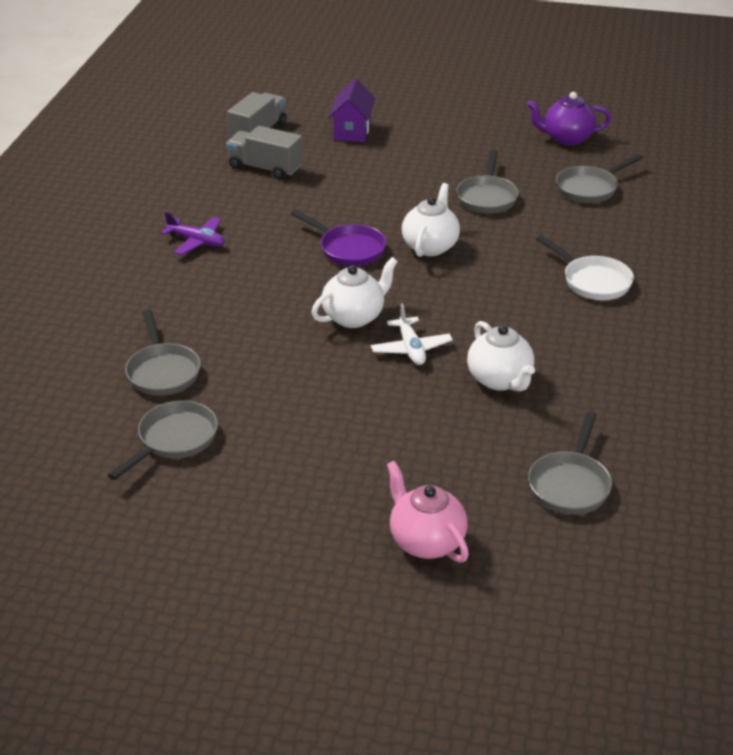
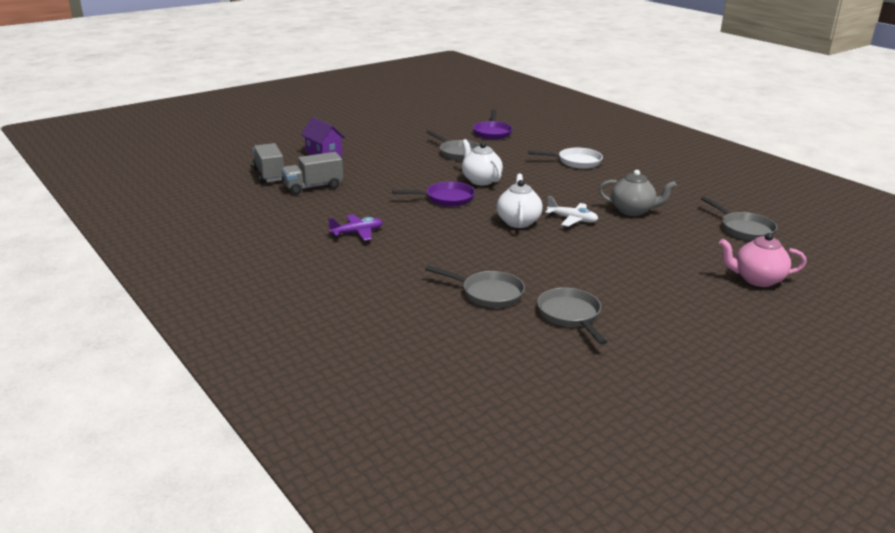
camera: 50 degrees left, 10 degrees down
(500, 380) = (633, 211): white teapot -> grey teapot
(566, 138) = (437, 120): purple teapot -> none
(589, 188) = (492, 132): grey pan -> purple pan

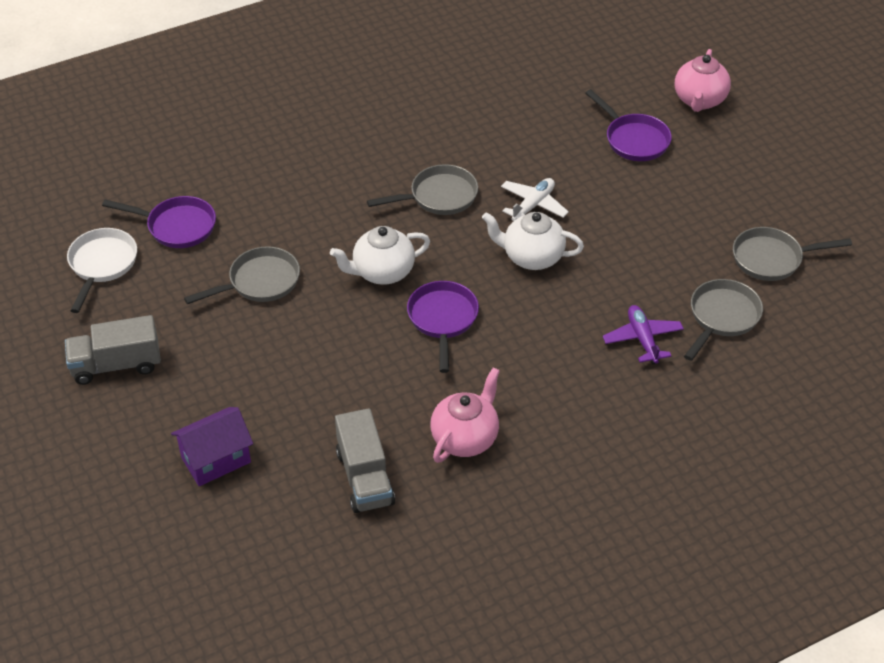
camera: 80 degrees left, 20 degrees up
(269, 175) = (295, 540): grey truck -> grey truck (116, 365)
(346, 210) = (465, 438): none -> pink teapot
(357, 233) = (546, 430): purple plane -> purple plane (642, 339)
(576, 162) = (335, 158): white pan -> white pan (102, 265)
(633, 211) = (515, 145): grey teapot -> none
(677, 253) = (634, 140): none -> purple pan
(744, 229) = (579, 71): grey pan -> grey pan (439, 196)

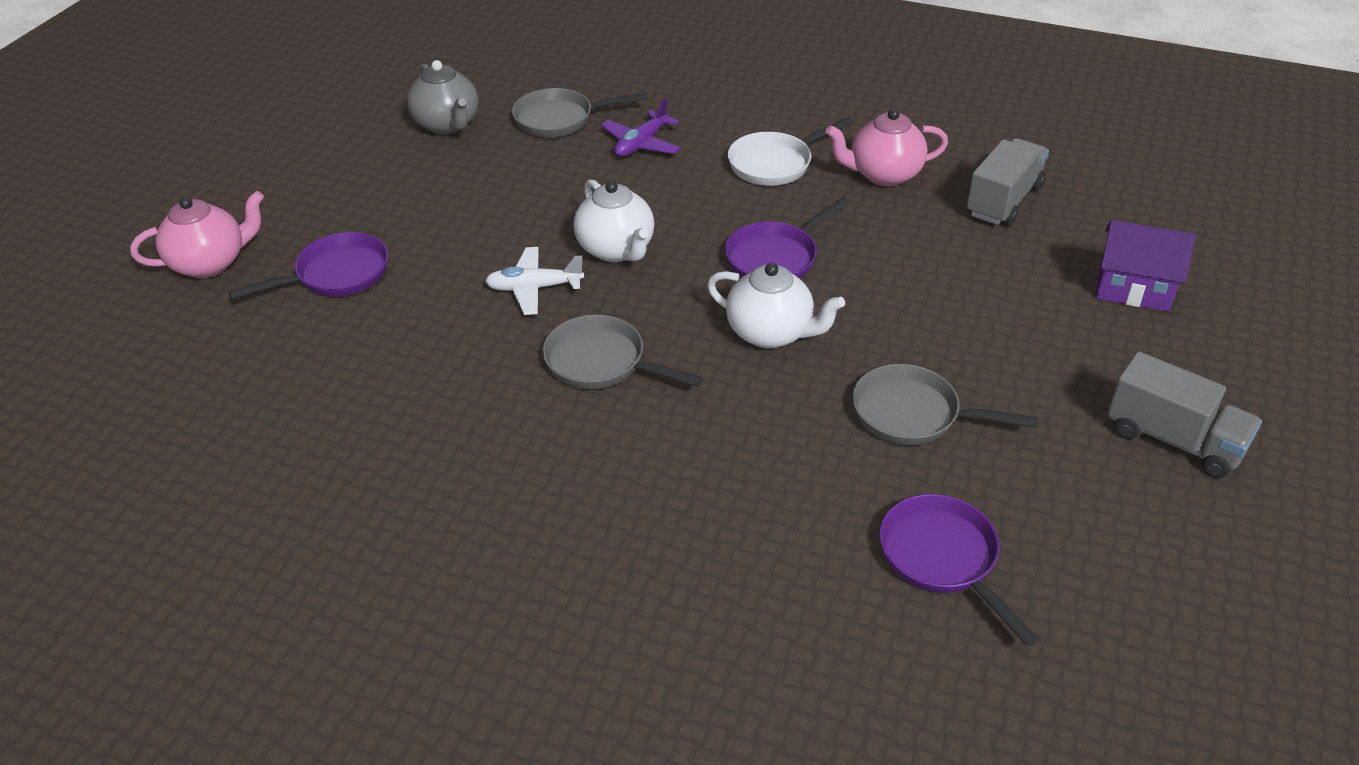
camera: 130 degrees left, 5 degrees down
(102, 265) = (1096, 580): white pan -> white pan (775, 164)
(634, 140) = (337, 275): purple pan -> purple pan turned 45 degrees clockwise
(771, 259) = (447, 125): grey pan -> grey teapot

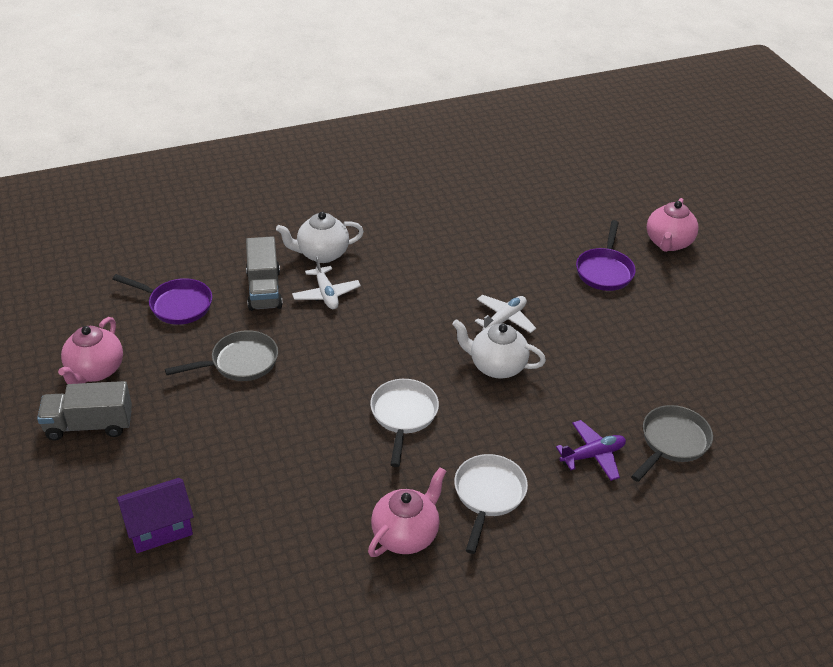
camera: 135 degrees right, 0 degrees up
(447, 125) = (724, 391): grey teapot -> none
(601, 362) = (419, 303): grey pan -> none
(641, 144) = (592, 455): purple plane -> purple plane turned 75 degrees clockwise
(705, 445) = (326, 294): none -> white plane
(771, 333) = (354, 365): white teapot -> white teapot (321, 254)
(776, 258) = (403, 415): purple pan -> white pan
(1003, 201) = (300, 563): grey truck -> grey truck (264, 290)
(1134, 515) = (95, 371): none -> pink teapot

